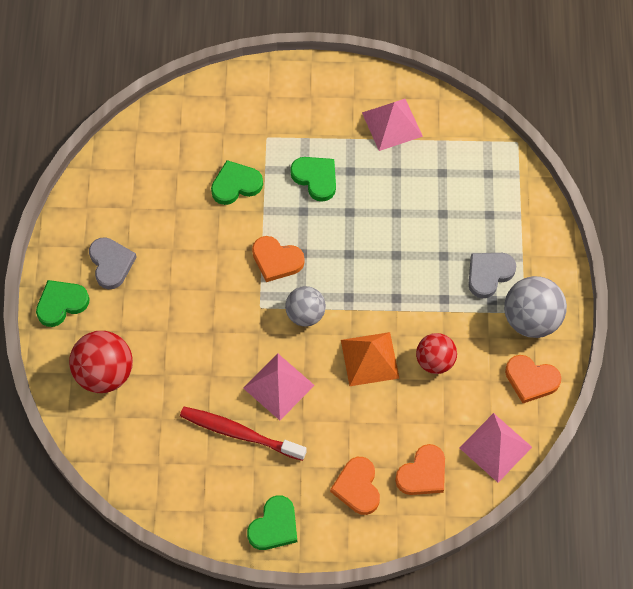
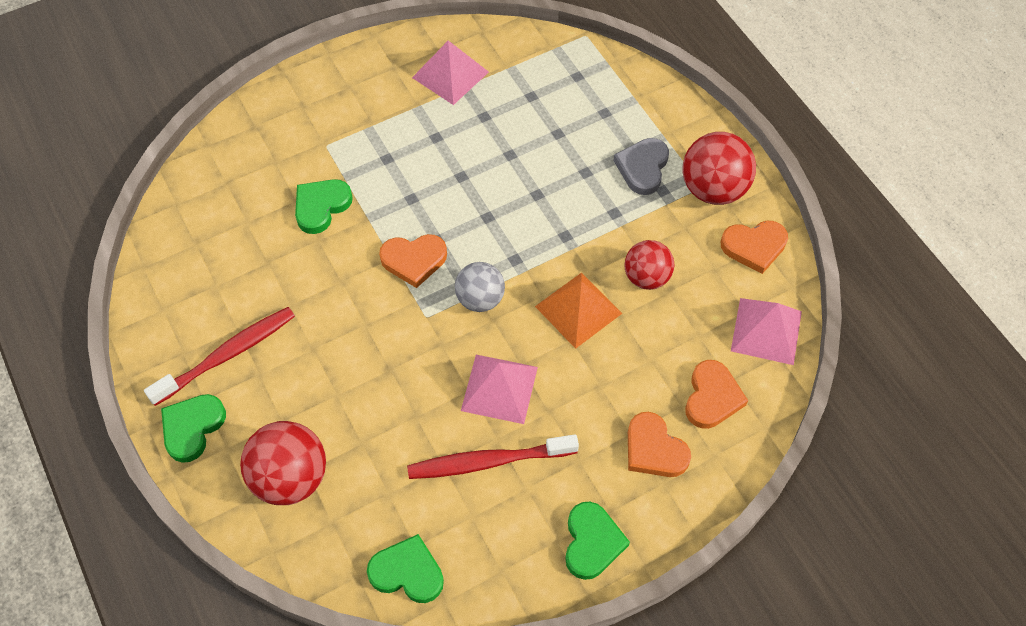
camera: 30 degrees left, 5 degrees down
(111, 264) = (227, 355): grey heart -> red toothbrush
(316, 178) = (404, 161): green heart -> green heart (407, 572)
(531, 319) = (713, 189): grey ball -> red ball

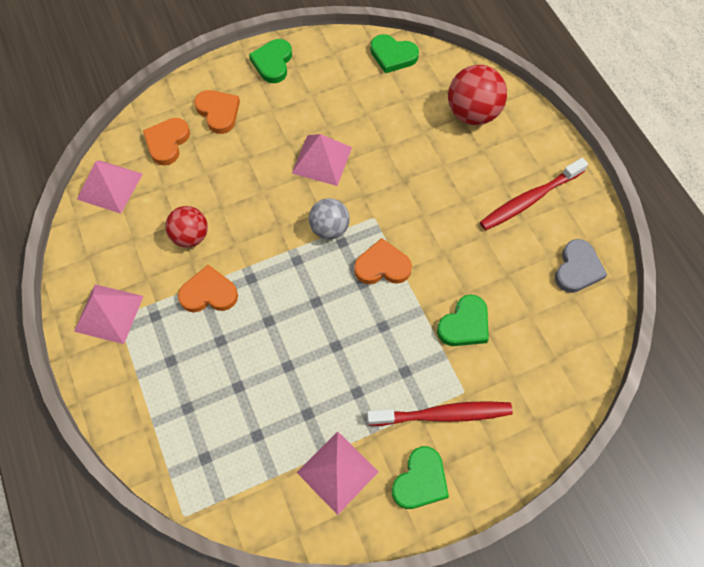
camera: 175 degrees left, 5 degrees up
(192, 428) = (547, 150): green heart -> green heart (420, 480)
(488, 461) = (335, 113): red toothbrush -> red toothbrush (443, 414)
(578, 309) = (252, 214): orange pyramid -> none
(642, 168) = (166, 341): grey heart -> grey heart (577, 269)
(713, 189) = (109, 313): red ball -> pink pyramid
(754, 247) = (93, 255): orange heart -> orange heart (209, 293)

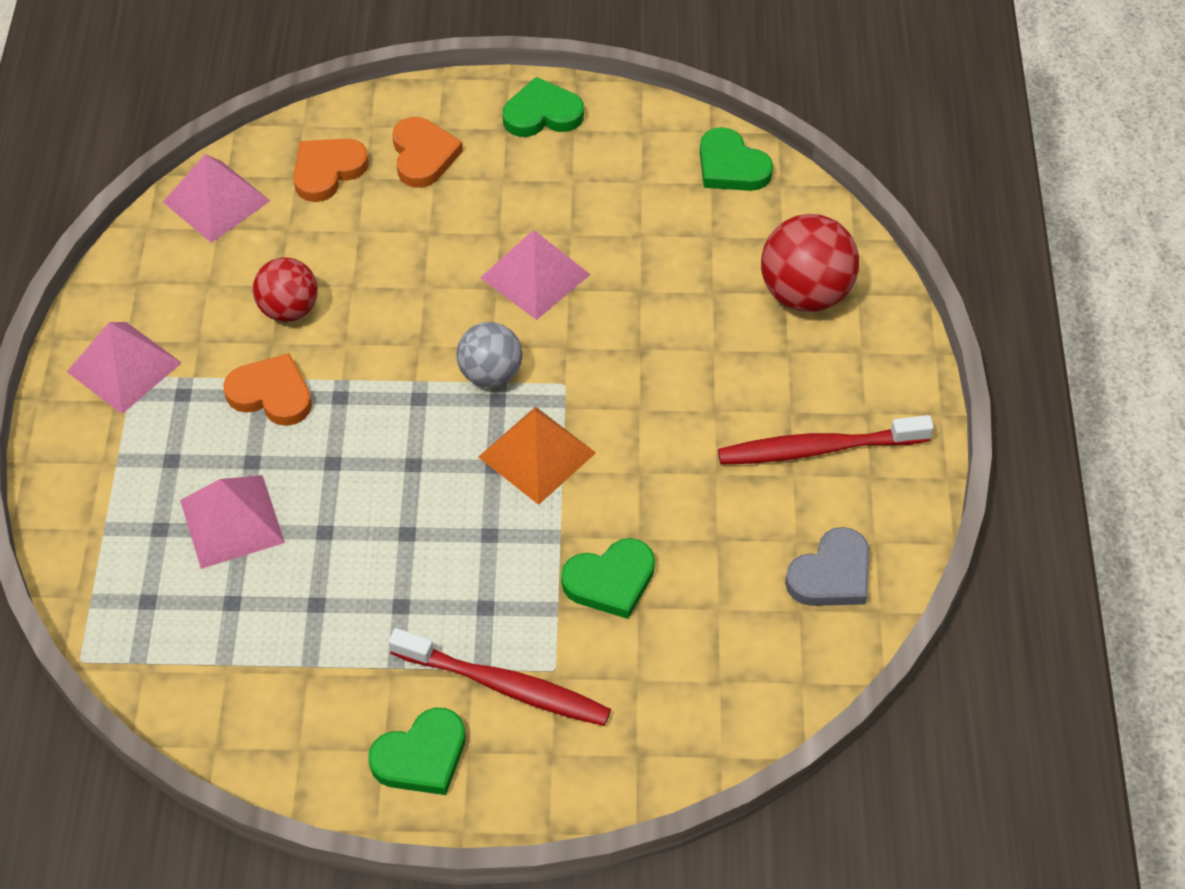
camera: 25 degrees right, 10 degrees down
(273, 63) = (542, 114): green heart -> green heart turned 45 degrees clockwise
(337, 472) = (314, 695): pink pyramid -> pink pyramid (232, 521)
(382, 266) = (537, 454): orange heart -> orange pyramid

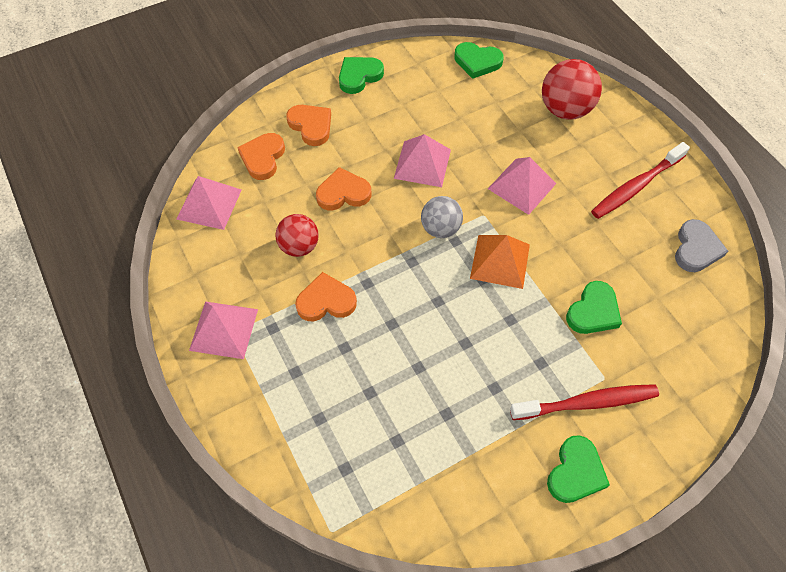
camera: 30 degrees left, 5 degrees up
(232, 521) = (359, 390): pink pyramid -> pink pyramid (522, 186)
(397, 266) = (343, 193): none -> orange heart

